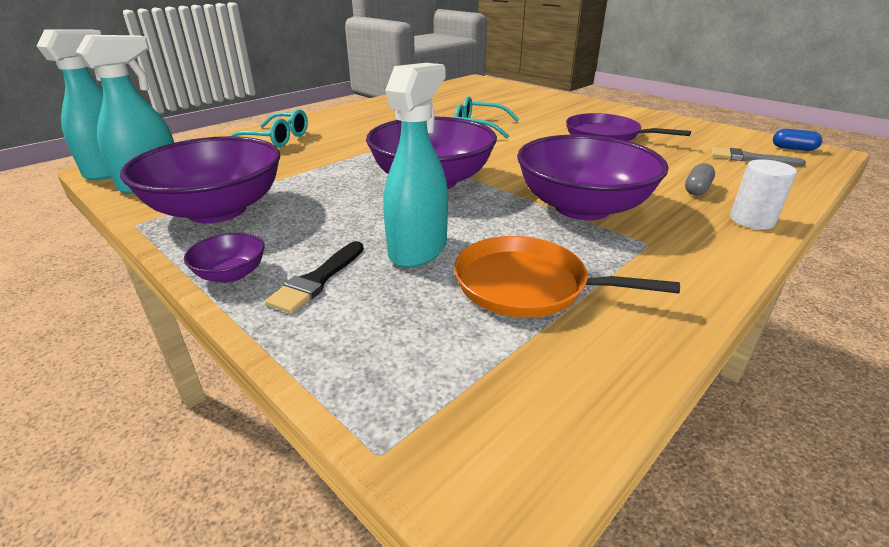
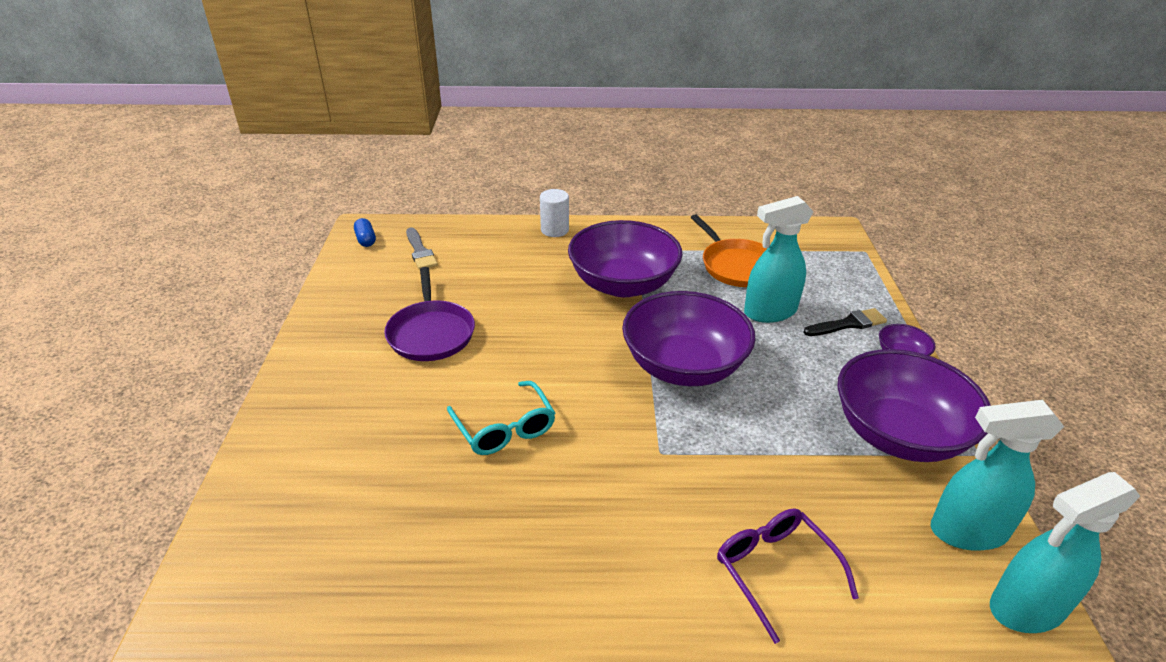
camera: 135 degrees left, 5 degrees up
(276, 139) = (775, 571): turquoise glasses -> purple glasses
(697, 189) = (525, 256): grey capsule -> none

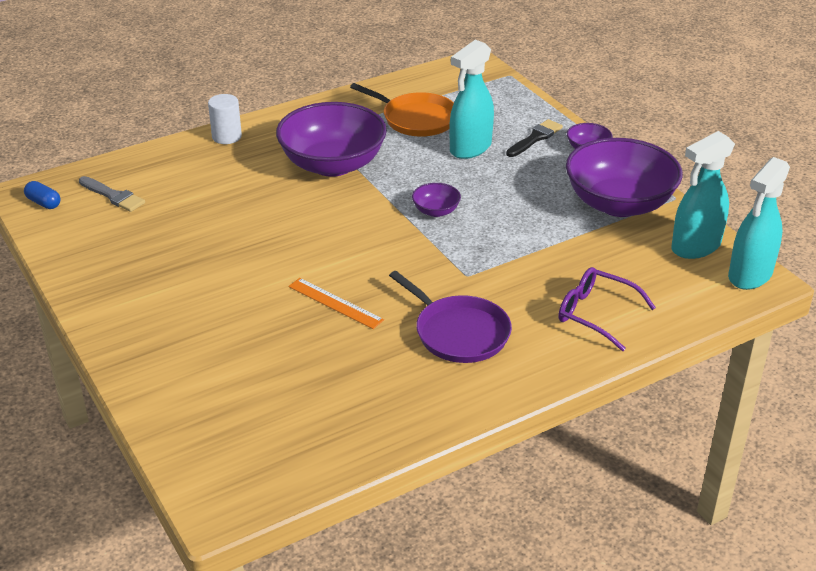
camera: 30 degrees left, 0 degrees up
(431, 333) = (199, 259): purple pan -> purple pan (458, 332)
(504, 428) = (335, 303): turquoise glasses -> orange ruler
(684, 366) = (436, 211): purple bowl -> purple bowl, size x0.43

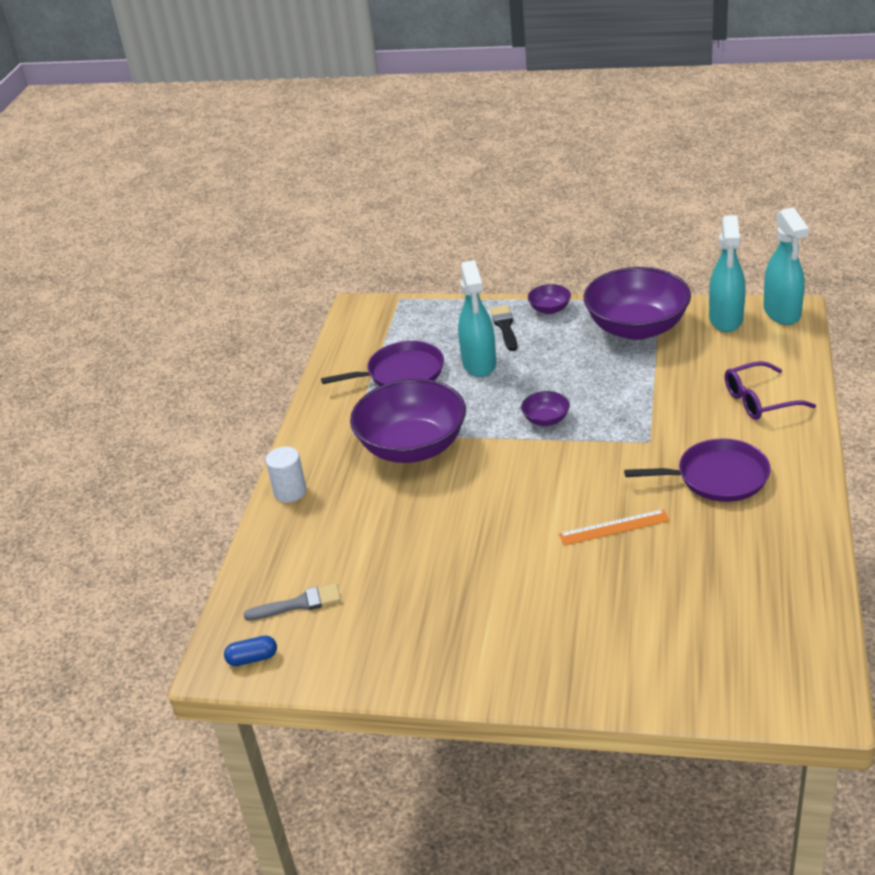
camera: 45 degrees left, 0 degrees up
(416, 119) = (401, 373): orange pan -> purple pan

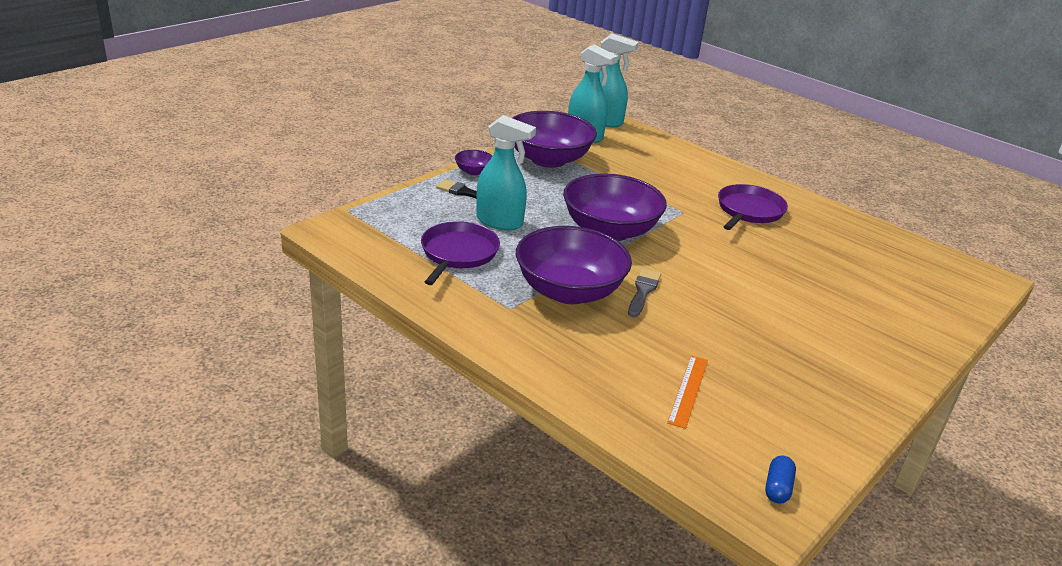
camera: 65 degrees left, 5 degrees down
(290, 492) = (553, 372): white cylinder -> none
(299, 604) = (722, 431): grey brush -> grey brush (643, 291)
(546, 419) = (610, 230): purple bowl -> purple bowl, size x2.35
(614, 527) = (764, 262): orange ruler -> orange ruler (688, 390)
(759, 400) = (685, 166): purple glasses -> none

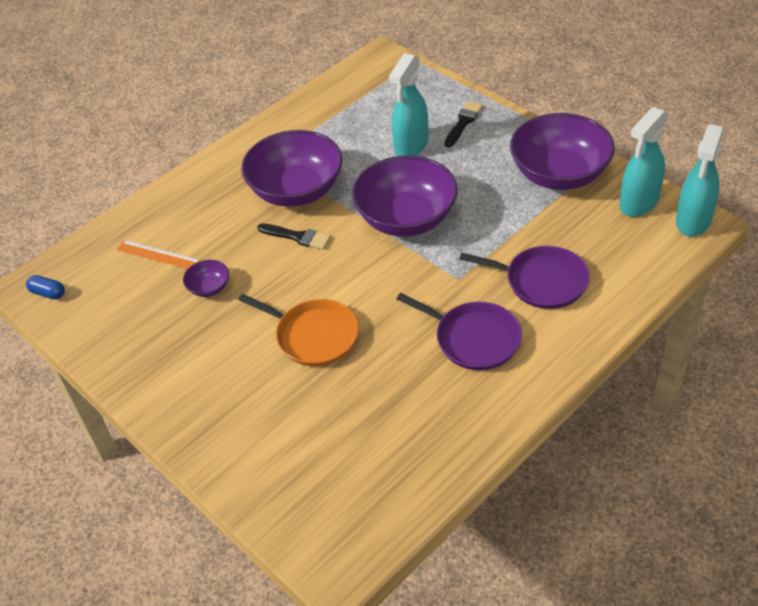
camera: 100 degrees right, 15 degrees up
(458, 253) = (352, 125): purple pan -> purple pan (542, 281)
(474, 171) = (512, 123): purple bowl -> purple bowl (209, 288)
(643, 291) = (297, 237): grey brush -> black brush
(773, 284) = (313, 335): none -> orange pan

